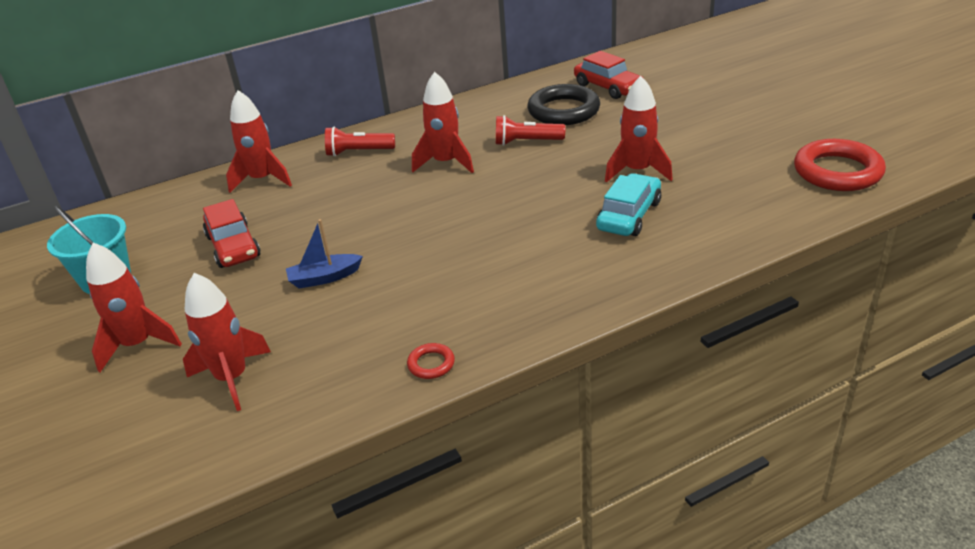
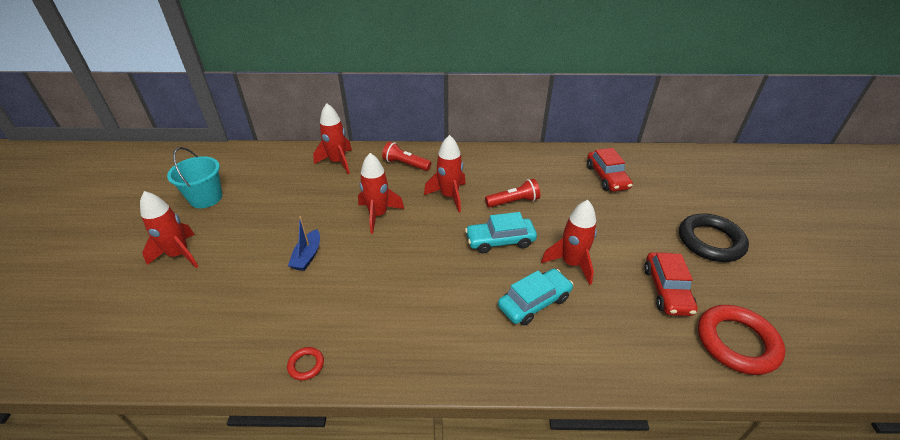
camera: 25 degrees right, 5 degrees up
(232, 378) = (198, 308): red rocket -> red rocket (378, 215)
(233, 246) = (282, 206): red car -> red car (666, 290)
(324, 278) = (307, 256): blue boat -> blue boat turned 90 degrees counterclockwise
(526, 142) = (513, 201): red flashlight -> red flashlight turned 135 degrees clockwise
(544, 180) = (500, 241): none -> turquoise car
(563, 111) = (559, 185): black ring -> black ring (710, 241)

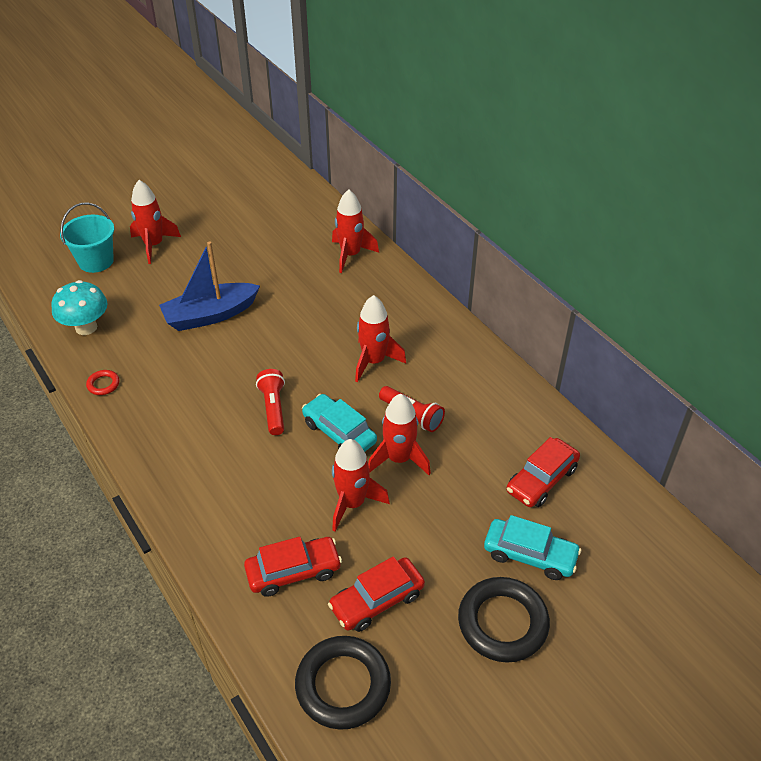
camera: 55 degrees right, 5 degrees up
(206, 198) = (226, 212): turquoise bucket -> turquoise bucket (96, 261)
(216, 347) = (86, 327): none -> turquoise mushroom
(307, 256) = (210, 315): blue boat -> blue boat, size x1.80
(378, 215) = (299, 327): red rocket -> red rocket (399, 459)
(405, 164) = (394, 302): red flashlight -> red flashlight (273, 408)
(534, 302) = (274, 496): turquoise car -> turquoise car (530, 555)
(617, 324) = (293, 572): none -> red car
(736, 342) = (343, 685): red ring -> black ring

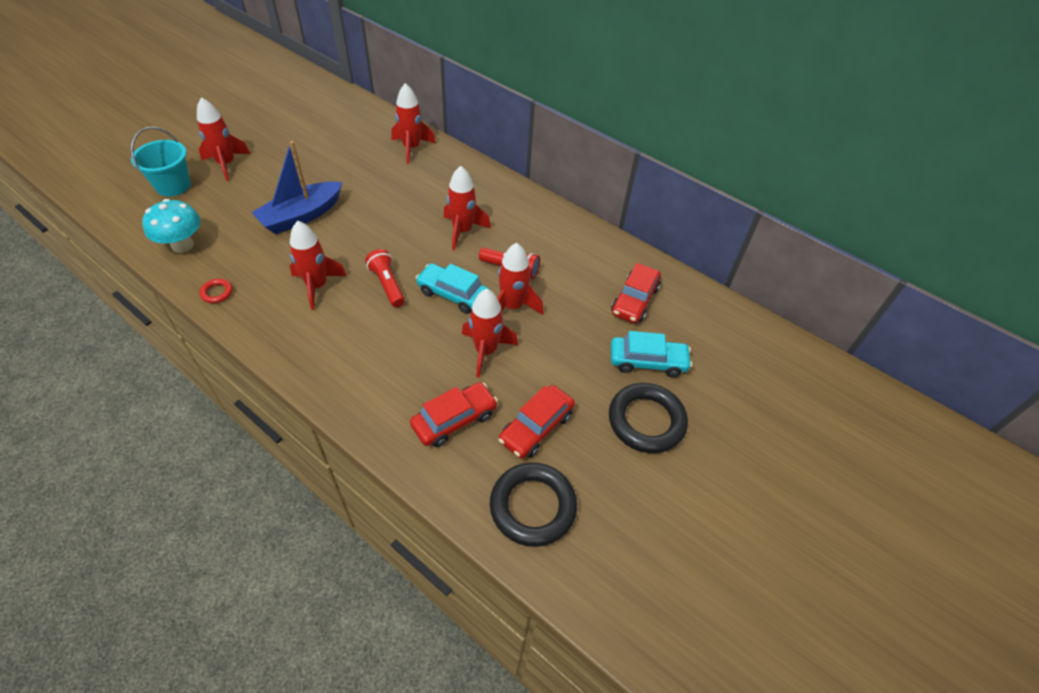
camera: 20 degrees left, 5 degrees up
(202, 396) = (317, 286): none -> red rocket

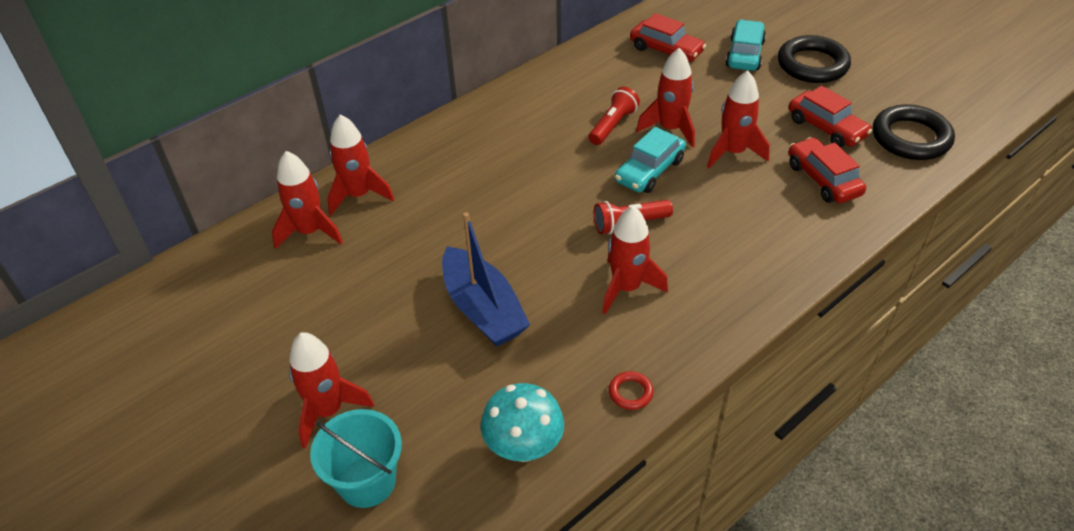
camera: 75 degrees left, 5 degrees down
(462, 231) = (543, 157): red rocket -> red rocket (310, 232)

